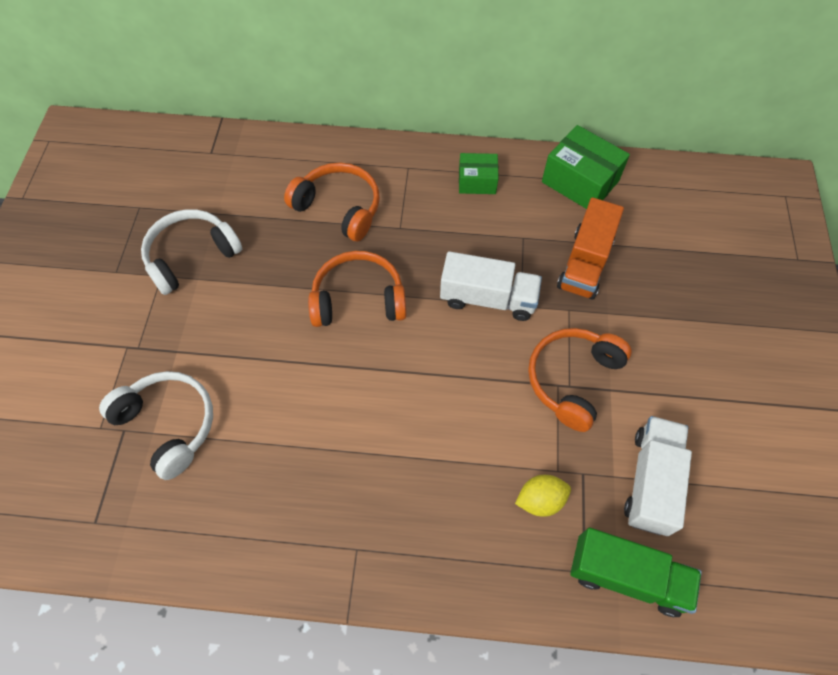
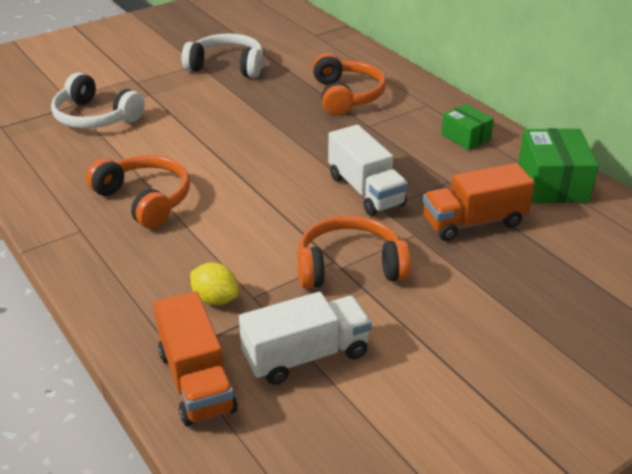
camera: 50 degrees right, 25 degrees down
(169, 424) = (95, 117): white headphones -> white headphones turned 120 degrees clockwise
(358, 299) = (282, 137): orange headphones -> orange headphones (145, 199)
(626, 576) = (196, 381): green truck -> orange truck

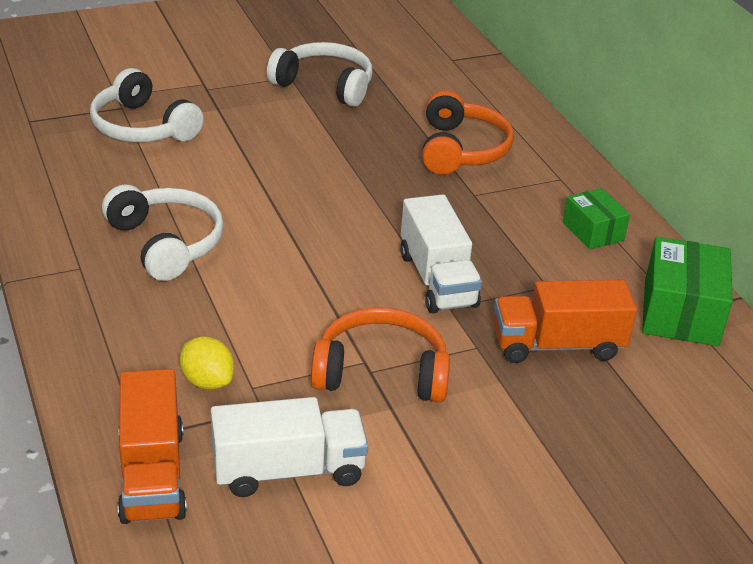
camera: 10 degrees right, 0 degrees up
(145, 199) = (167, 243): orange headphones -> white headphones

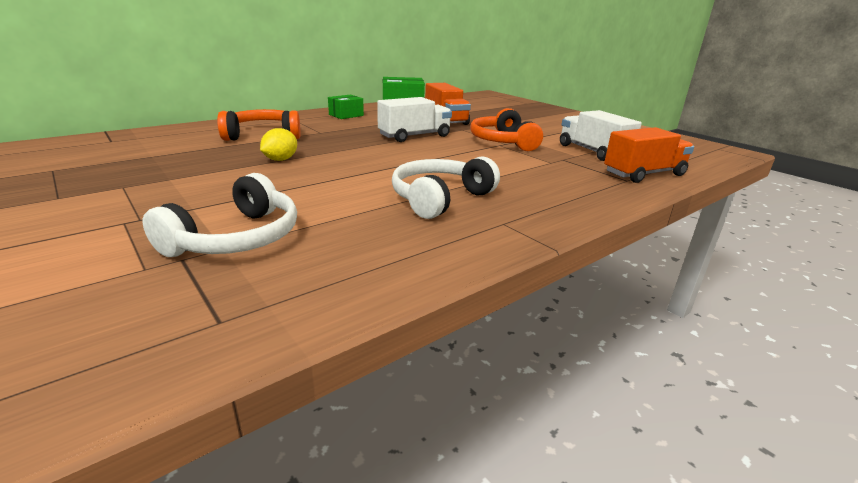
camera: 105 degrees left, 10 degrees down
(207, 381) = (562, 171): yellow lemon -> yellow lemon (280, 160)
(325, 85) = (148, 173): white headphones -> none

